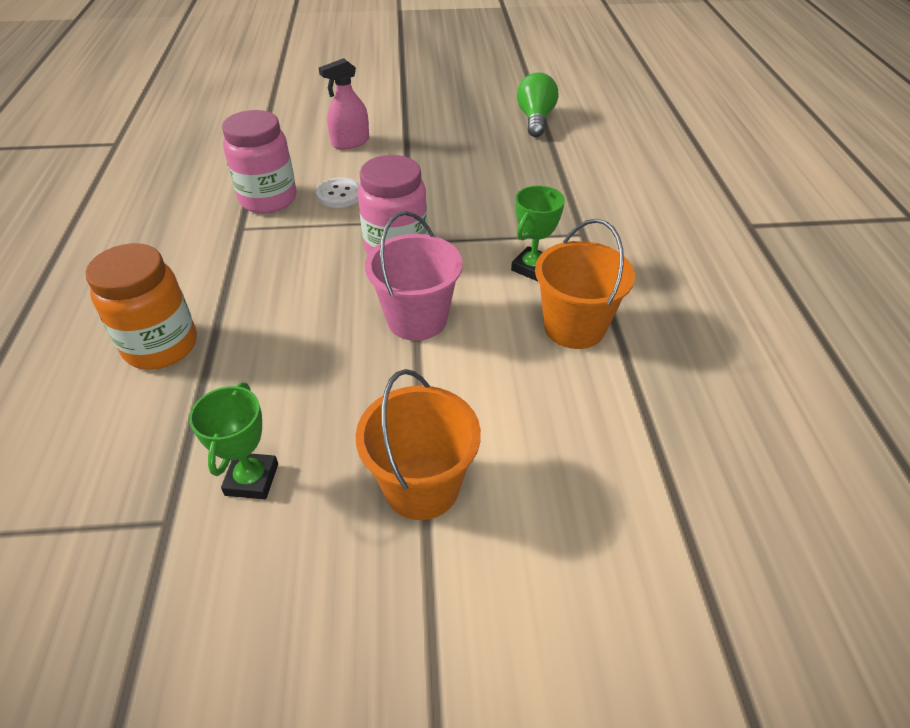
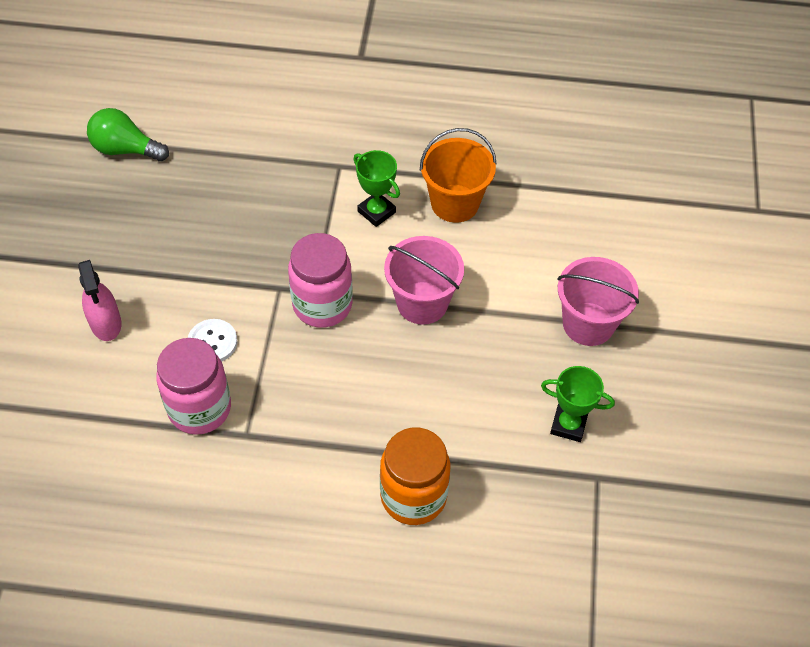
camera: 80 degrees left, 10 degrees up
(421, 486) = (588, 324): orange bucket -> pink bucket

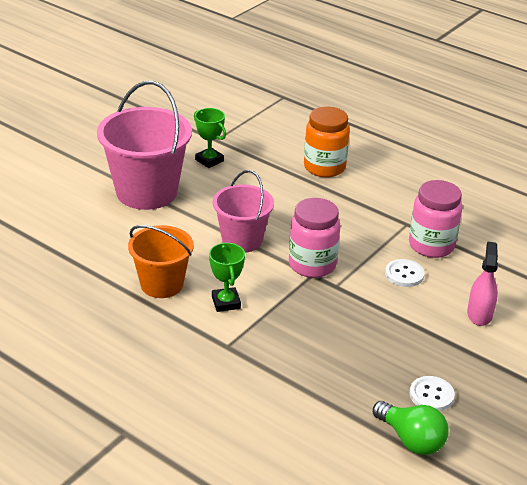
camera: 150 degrees left, 20 degrees down
(123, 200) = (431, 395): none -> white button
(588, 324) = (146, 192): pink bucket -> pink bucket, size x1.60

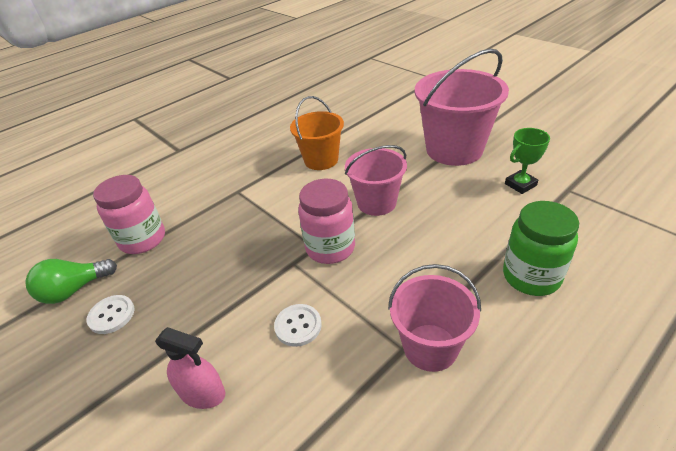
camera: 105 degrees right, 5 degrees up
(226, 302) = (289, 191): green trophy -> none
(324, 167) = (531, 276): orange jar -> green jar
(401, 212) = (430, 347): none -> pink bucket
(431, 245) = (351, 368): pink jar -> pink jar (143, 239)

